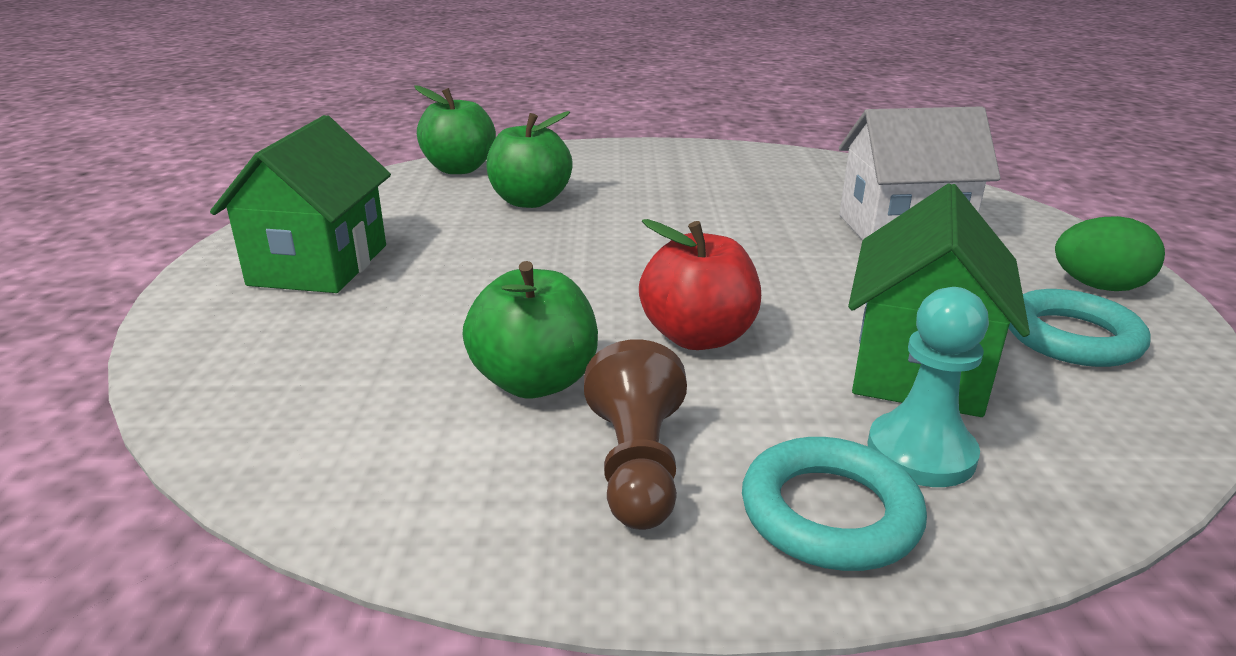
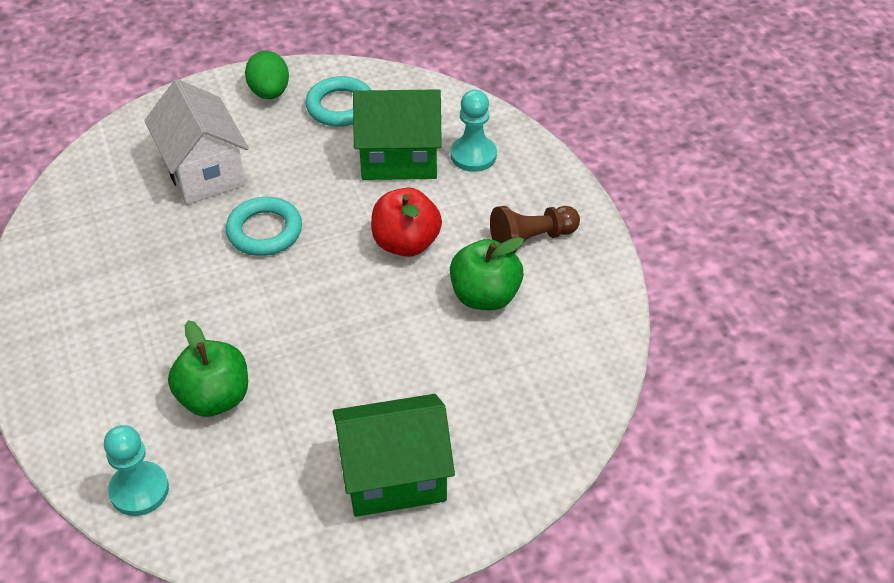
camera: 110 degrees left, 20 degrees up
(459, 169) = (139, 490): green apple -> turquoise pawn
(829, 513) = (529, 178): turquoise ring -> turquoise ring (264, 231)

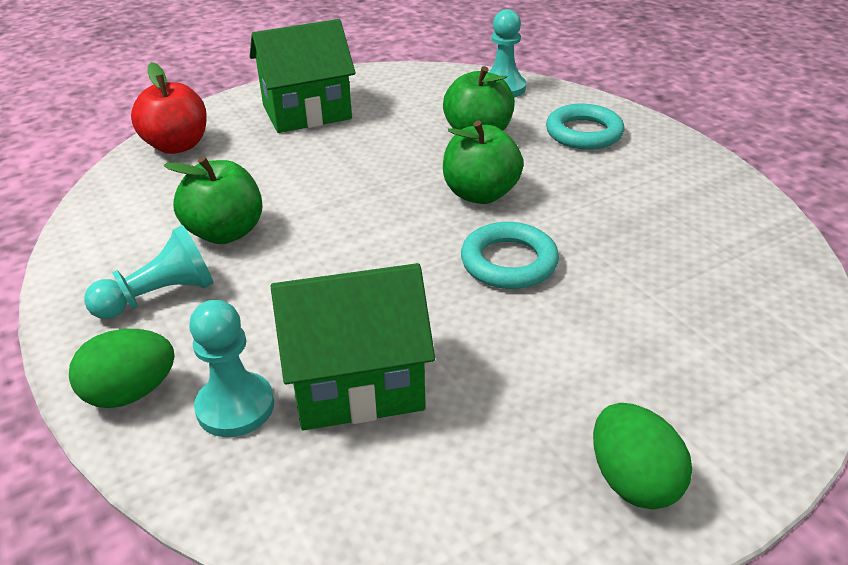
camera: 170 degrees right, 10 degrees down
(204, 171) = (639, 322): white house -> none
(253, 307) = (480, 194): none -> green apple
(340, 106) = (487, 470): turquoise ring -> turquoise ring (584, 133)
(406, 243) = (325, 272): red apple -> red apple (177, 145)
(531, 239) = (159, 296): brown pawn -> turquoise pawn
(537, 172) = (131, 392): none -> green egg

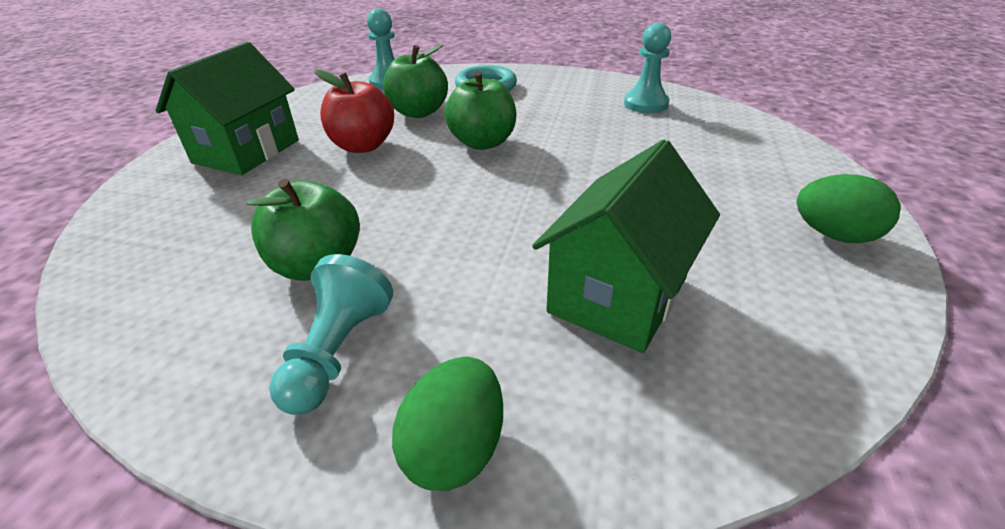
camera: 45 degrees left, 0 degrees up
(177, 145) = (136, 229): red apple -> red apple (363, 146)
(235, 407) = (566, 379): turquoise pawn -> turquoise pawn (645, 104)
(509, 262) = (570, 169): turquoise ring -> none

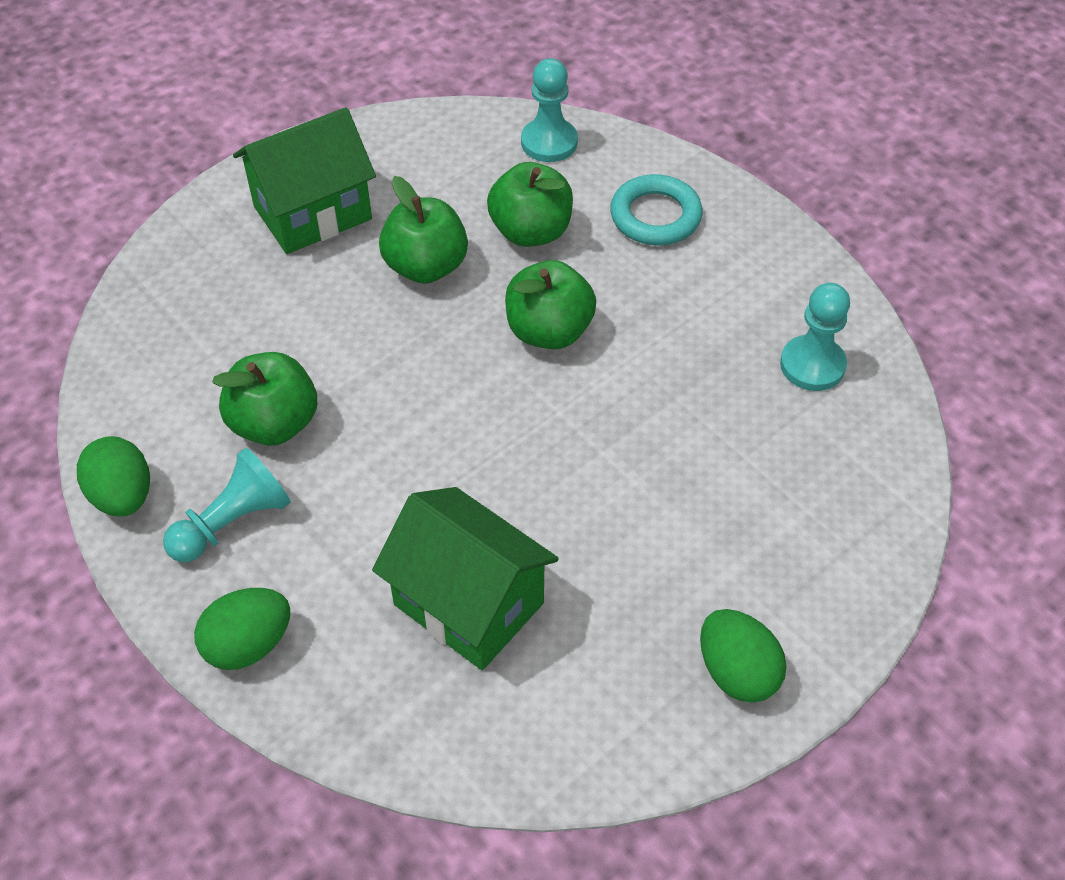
camera: 35 degrees right, 15 degrees up
(182, 395) = (123, 496): none -> green egg
(363, 146) = (426, 266): red apple -> green apple
(617, 295) = (469, 603): green house -> green house turned 60 degrees clockwise

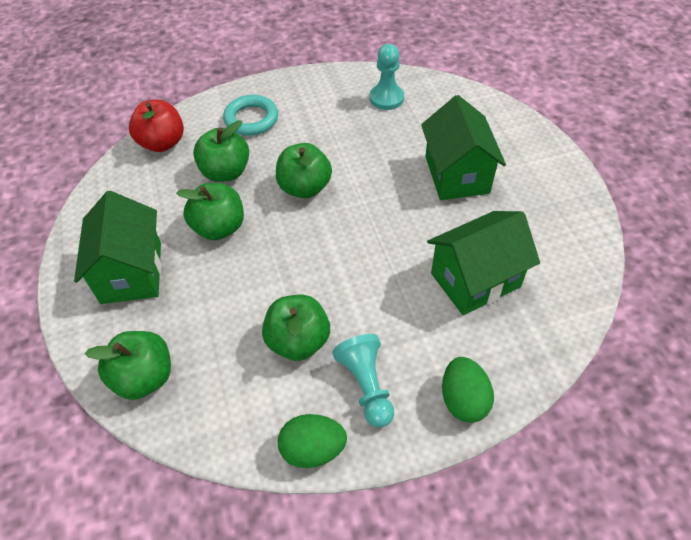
camera: 65 degrees left, 0 degrees up
(168, 293) = (144, 377): none -> green apple
(549, 142) = (162, 143): turquoise pawn -> red apple
(684, 517) = (456, 175): none -> green house
(737, 672) = (554, 186): green egg -> none

